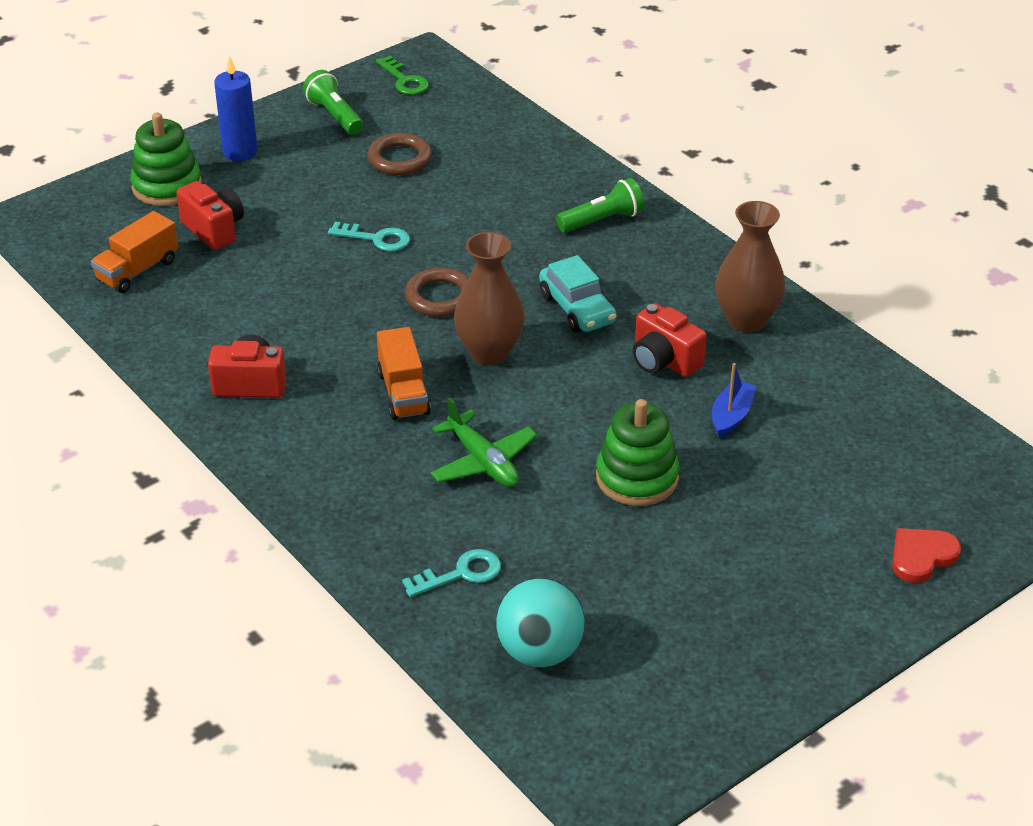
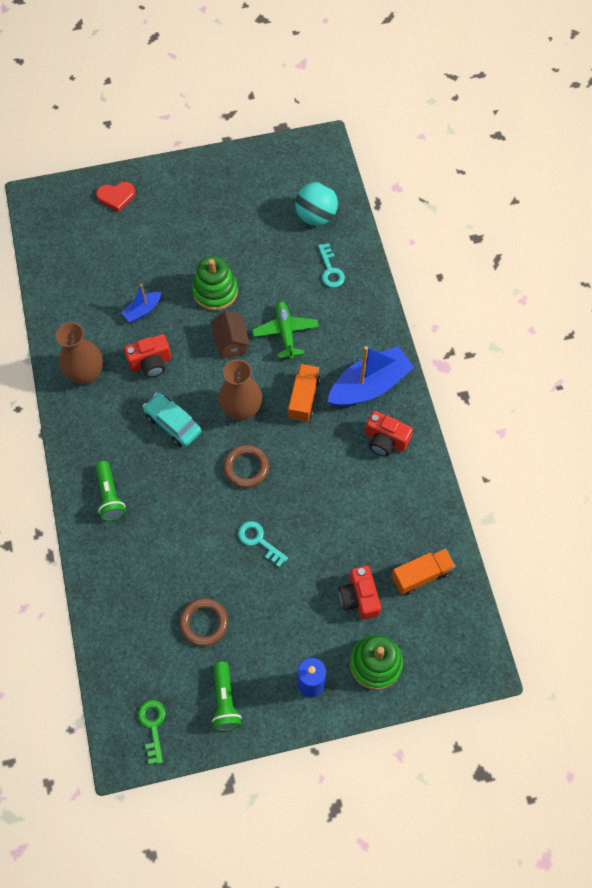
camera: 155 degrees left, 25 degrees up
(307, 439) = (369, 385): none -> blue boat
(461, 574) = (330, 270): turquoise key -> turquoise key turned 105 degrees counterclockwise
(561, 422) = (231, 342): none -> brown house
(577, 309) = (173, 423): turquoise car -> turquoise car turned 45 degrees counterclockwise
(602, 220) = (110, 496): green flashlight -> green flashlight turned 105 degrees counterclockwise
(664, 360) = (151, 363): red camera -> red camera turned 90 degrees clockwise

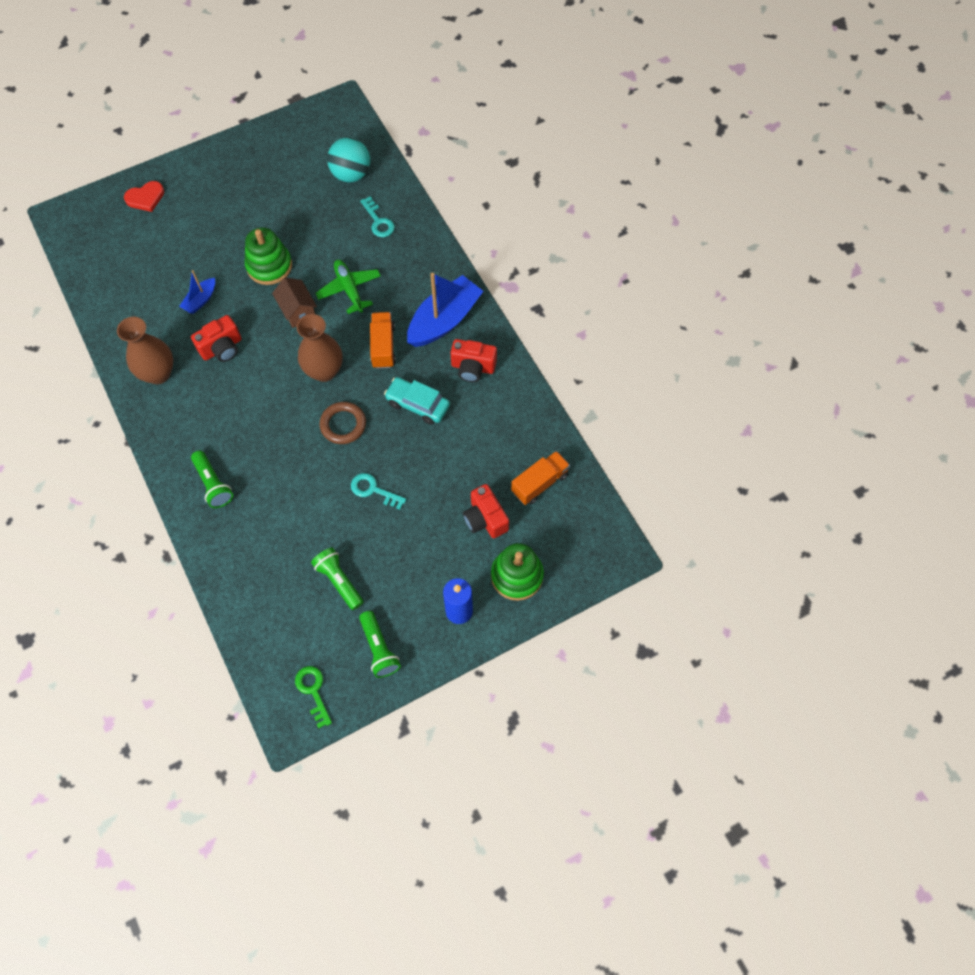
camera: 15 degrees left, 0 degrees up
(173, 423) = (259, 400): turquoise car -> turquoise car (417, 404)
(204, 623) = (339, 581): brown ring -> green flashlight

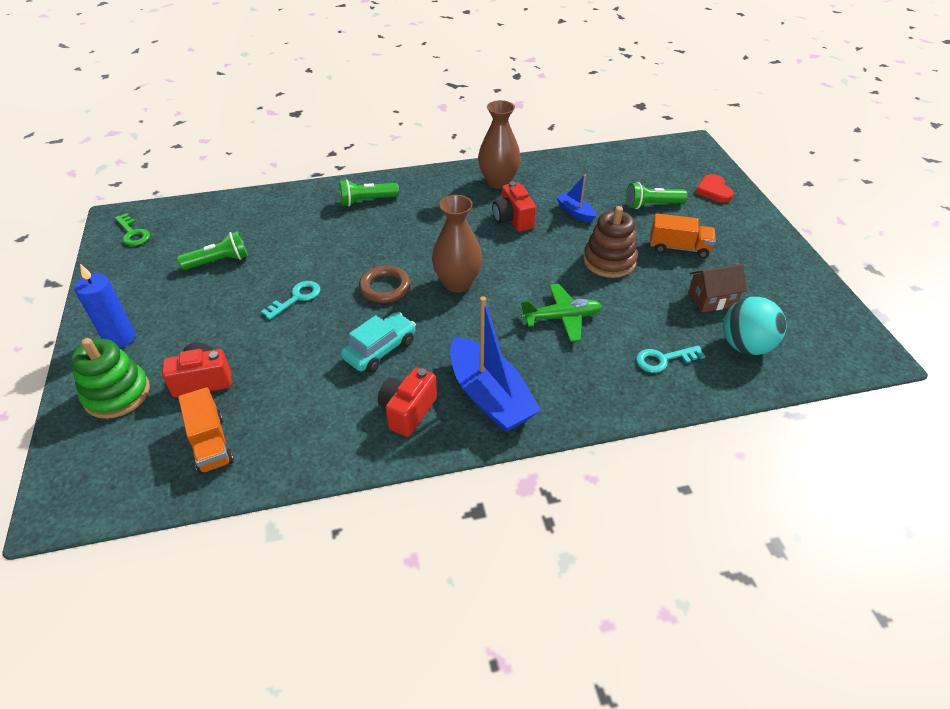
camera: 105 degrees right, 20 degrees down
(269, 266) = (609, 261): green stacking toy -> brown stacking toy
(298, 310) = (543, 274): brown house -> brown house (712, 299)
(313, 691) = (133, 233): green key -> green key turned 60 degrees clockwise
(379, 649) = (133, 277): green flashlight -> green flashlight (652, 205)
(383, 346) = (471, 333): orange truck -> orange truck (679, 248)

